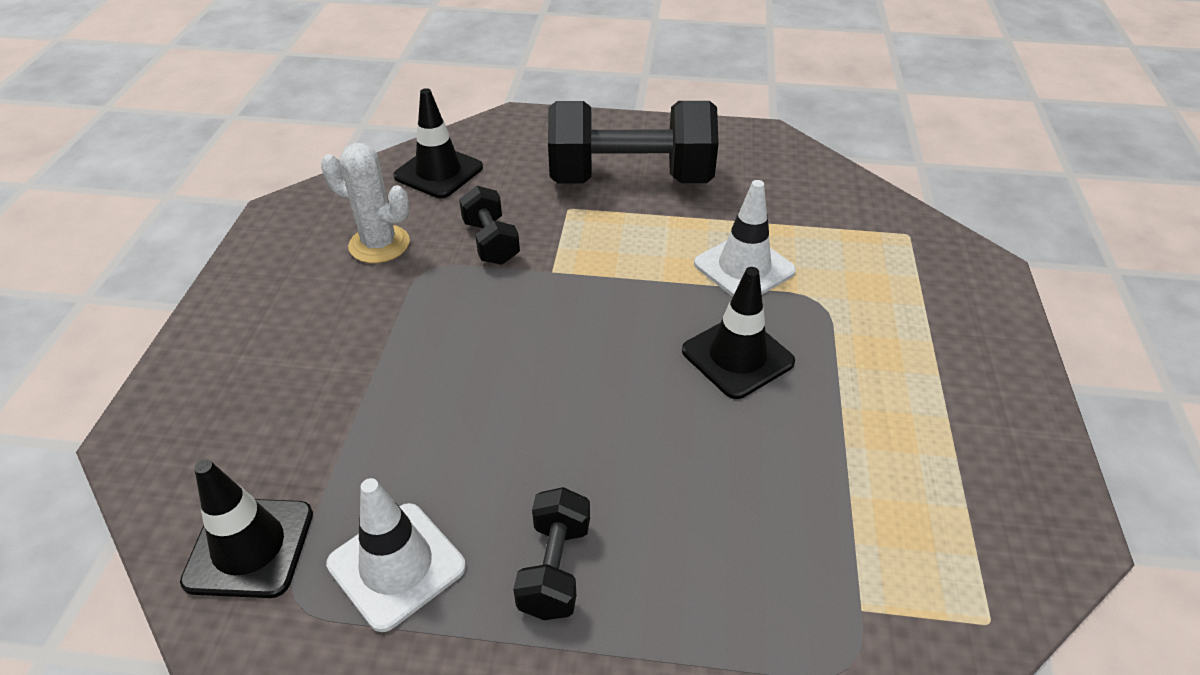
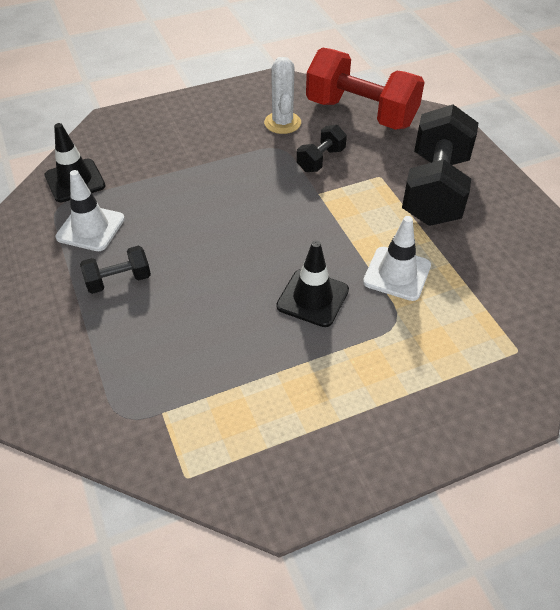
camera: 60 degrees right, 5 degrees up
(438, 172) = (361, 113): black traffic cone -> red dumbbell
(630, 179) = (435, 190): black dumbbell -> black dumbbell turned 45 degrees clockwise

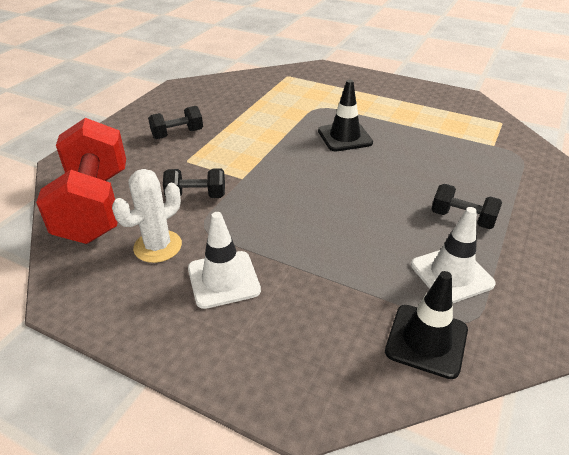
camera: 130 degrees left, 10 degrees down
(397, 274) = (282, 119): white traffic cone -> white traffic cone (223, 279)
(435, 190) = (177, 134): black dumbbell -> black dumbbell, size x0.47

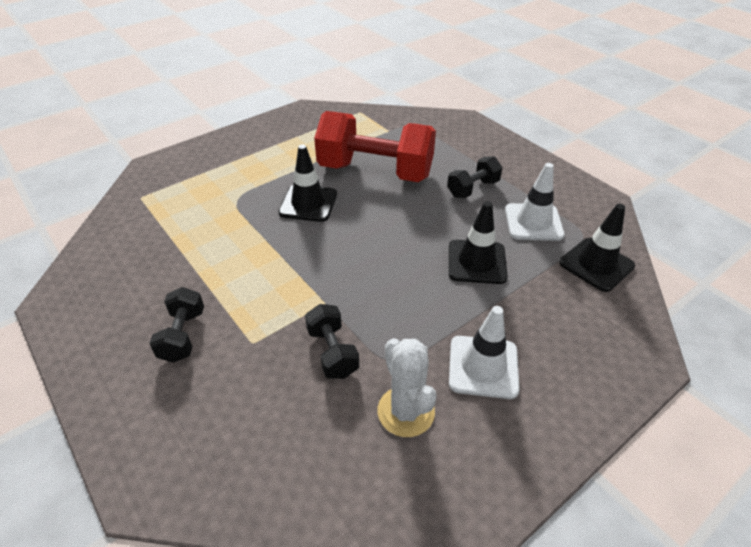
camera: 65 degrees left, 5 degrees up
(94, 206) = (286, 465): red dumbbell -> red dumbbell (375, 171)
(196, 196) = (332, 352): black dumbbell -> black dumbbell turned 45 degrees counterclockwise
(352, 246) = (476, 262): none -> black traffic cone

